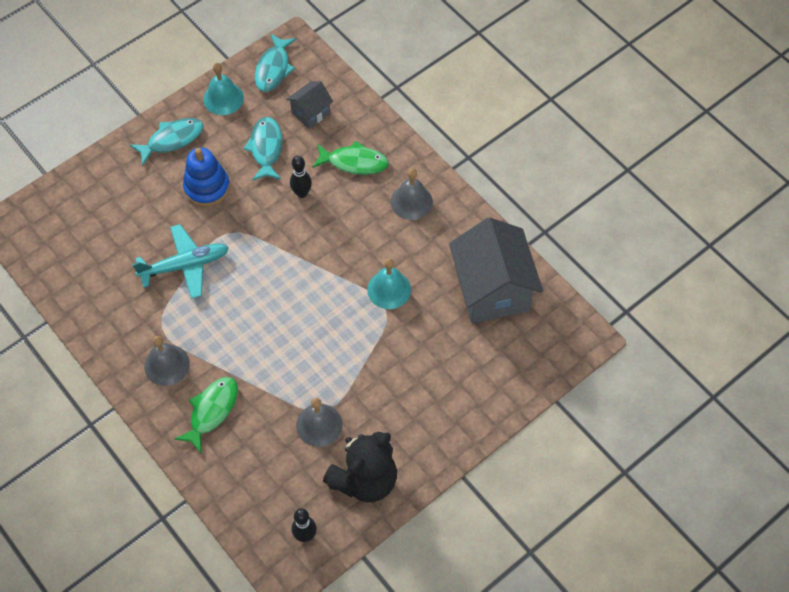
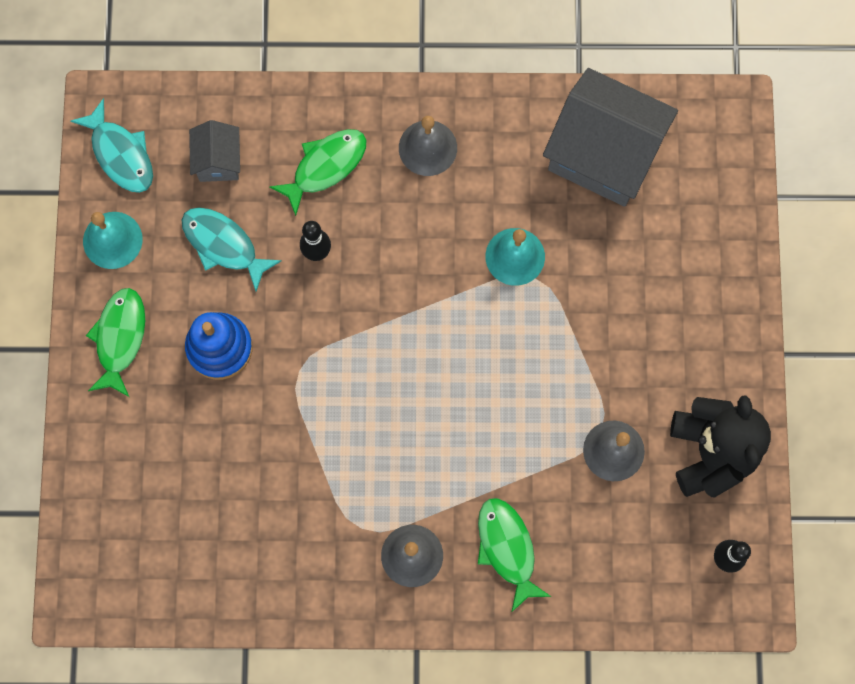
camera: 50 degrees left, 15 degrees up
(172, 140) = (120, 338): turquoise fish -> green fish
(185, 265) = (302, 446): turquoise plane -> none

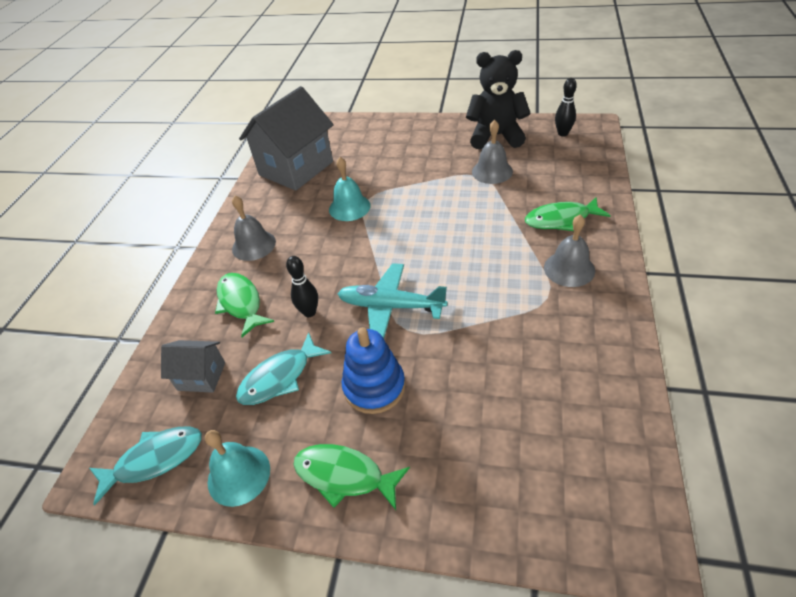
camera: 75 degrees left, 30 degrees down
(333, 346) = (391, 306): none -> turquoise plane

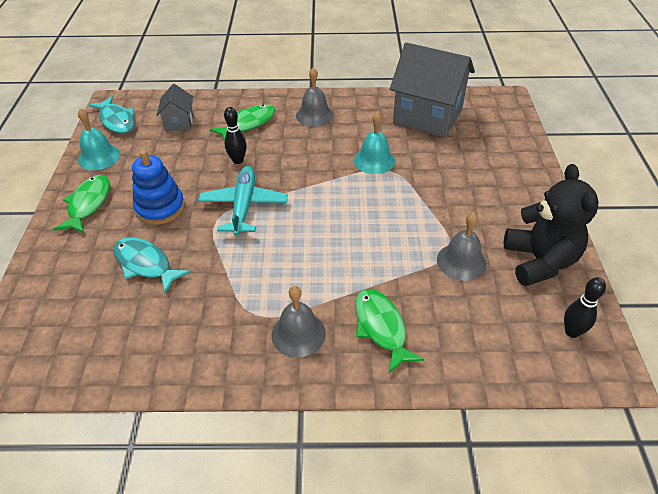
camera: 75 degrees right, 0 degrees up
(280, 377) = (174, 158): turquoise fish -> turquoise fish (145, 264)

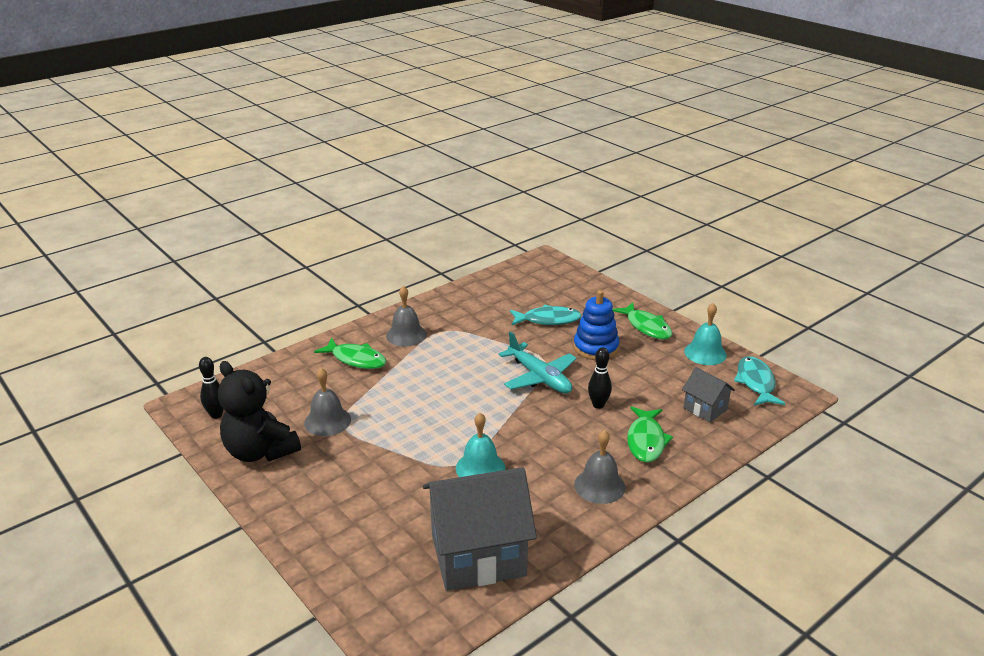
camera: 140 degrees right, 15 degrees down
(117, 120) = (756, 382): turquoise fish -> turquoise fish turned 75 degrees clockwise

